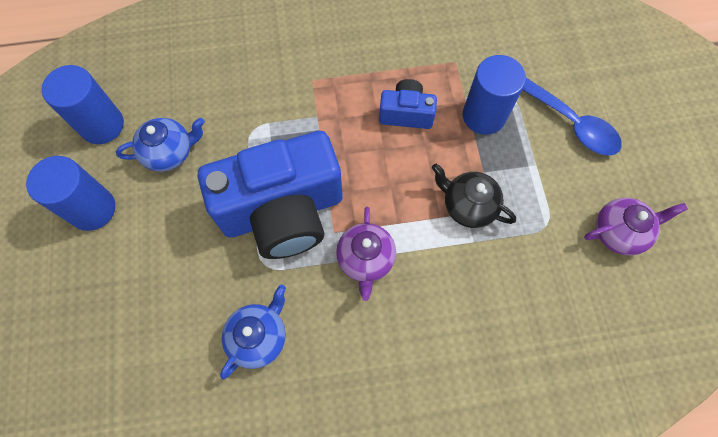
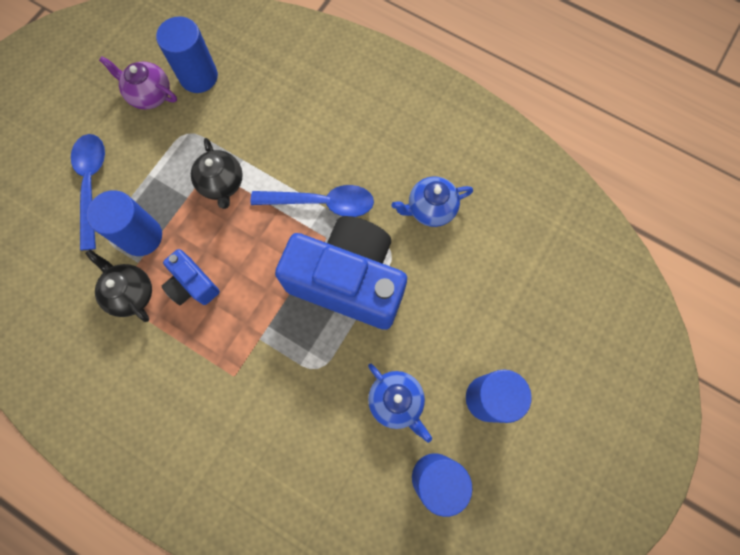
camera: 140 degrees left, 5 degrees up
(170, 153) = (396, 401): blue teapot -> blue teapot turned 150 degrees counterclockwise
(365, 260) = (321, 203): purple teapot -> blue spoon
(445, 74) = (131, 293): none -> black teapot
(600, 288) = (198, 77): none -> blue cylinder

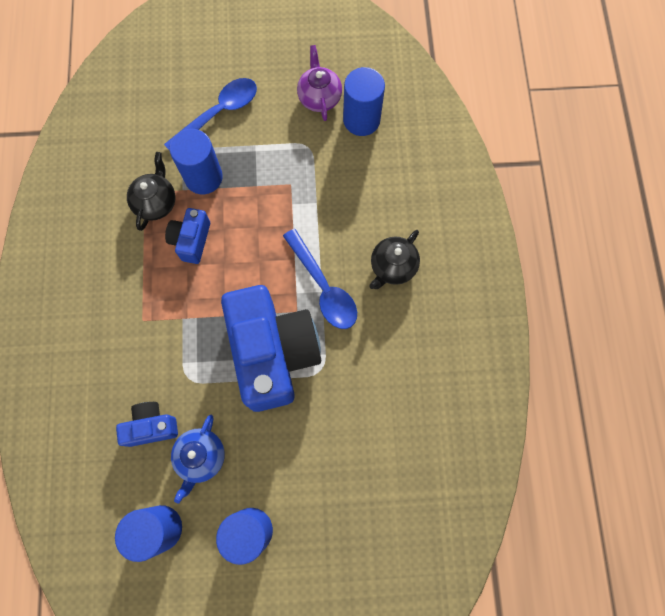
camera: 55 degrees right, 0 degrees up
(222, 184) = (285, 202): black teapot -> black teapot (392, 267)
(338, 429) = (151, 426): none -> blue camera
(430, 209) = (381, 376): blue teapot -> none

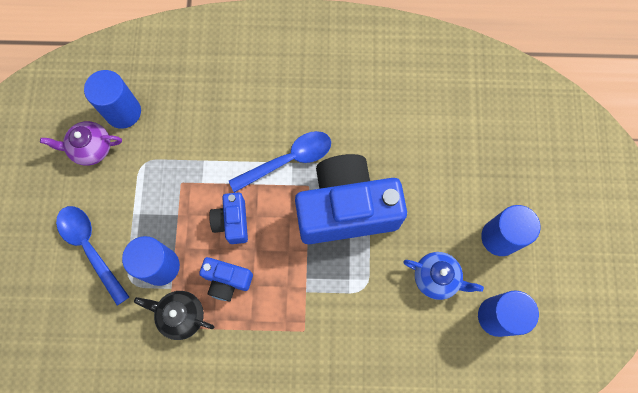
camera: 85 degrees left, 0 degrees up
(151, 426) = (407, 323): blue camera -> blue camera (232, 222)
(392, 267) = (275, 100): black teapot -> none

